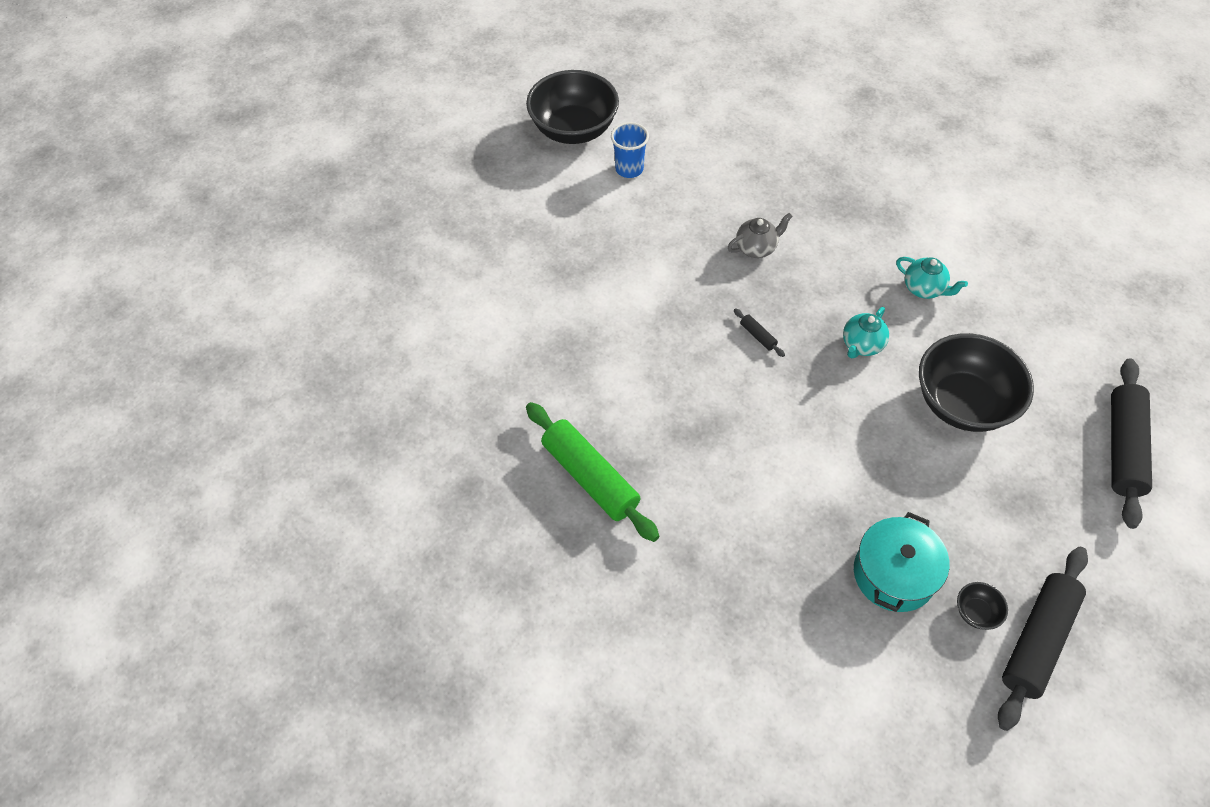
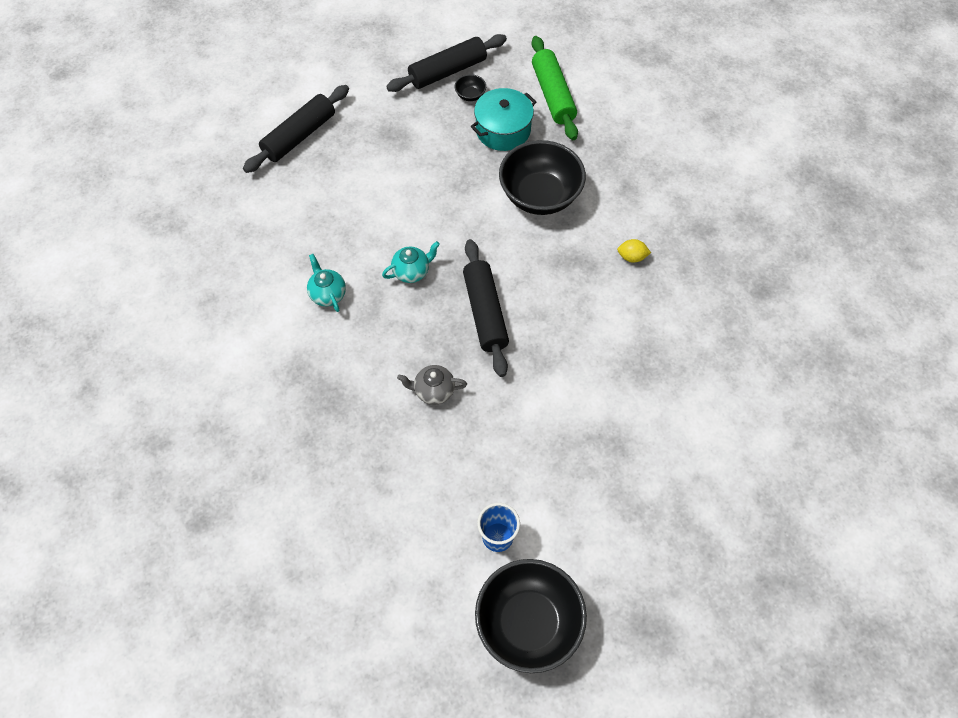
camera: 155 degrees left, 5 degrees up
(590, 477) = (669, 262): green rolling pin -> green rolling pin (553, 95)
(636, 464) = (631, 257): none -> yellow lemon
(758, 336) = (485, 312): black rolling pin -> black rolling pin, size x2.49
(962, 403) = (375, 203): black bowl -> black bowl (540, 196)

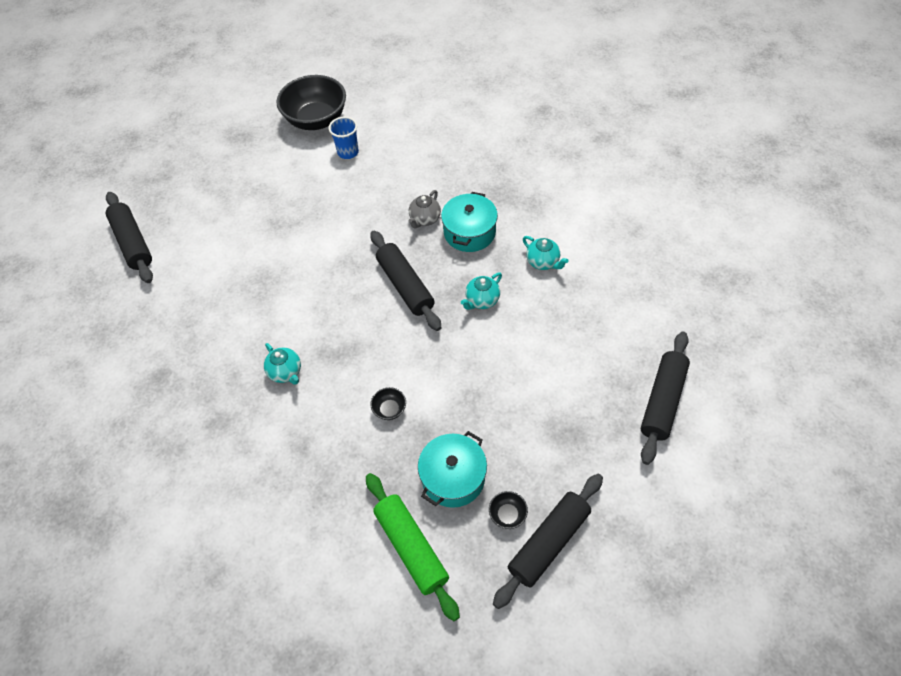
camera: 165 degrees right, 5 degrees down
(389, 356) = (469, 232): none -> turquoise pot
(433, 391) = (424, 219): grey teapot -> grey teapot turned 135 degrees clockwise
(540, 196) = (389, 409): black bowl -> black bowl, size x0.40
(631, 257) = (286, 372): yellow lemon -> turquoise teapot
(804, 475) = (133, 243): none -> black rolling pin

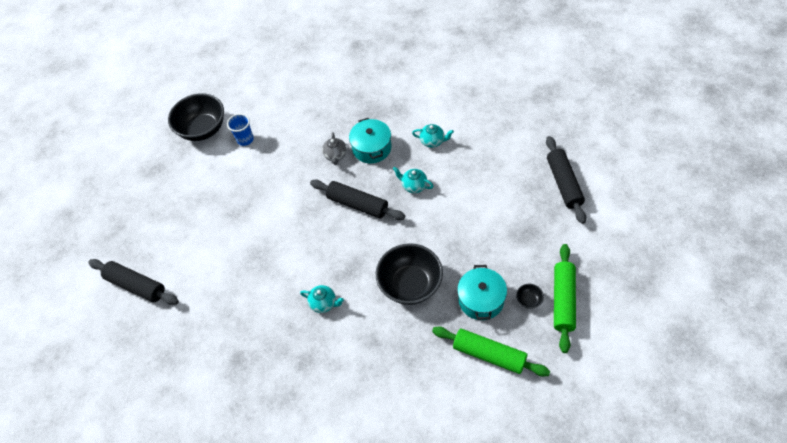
camera: 30 degrees left, 0 degrees up
(389, 409) = (410, 285): black bowl -> black bowl, size x2.49
(481, 300) = (414, 186): turquoise teapot -> turquoise teapot turned 105 degrees clockwise
(549, 542) = (563, 300): black rolling pin -> green rolling pin

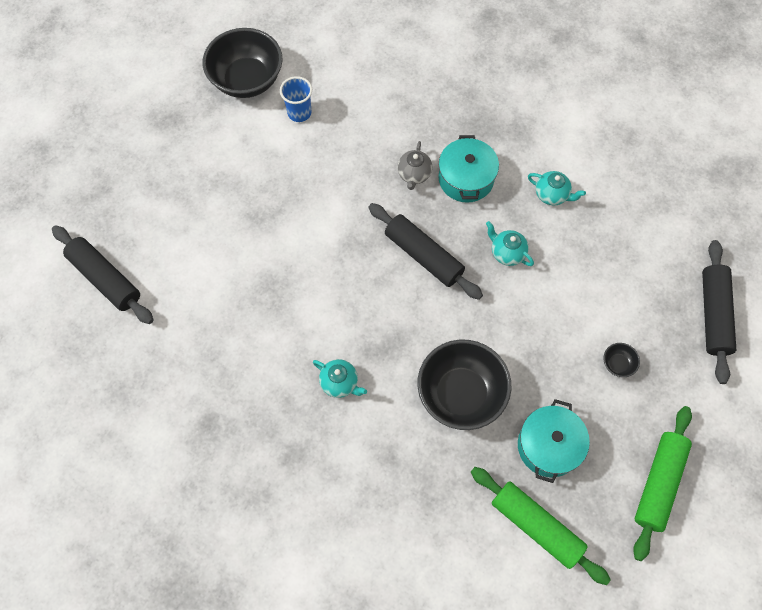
camera: 10 degrees right, 10 degrees up
(528, 300) = (612, 468): black bowl -> black bowl (617, 364)

